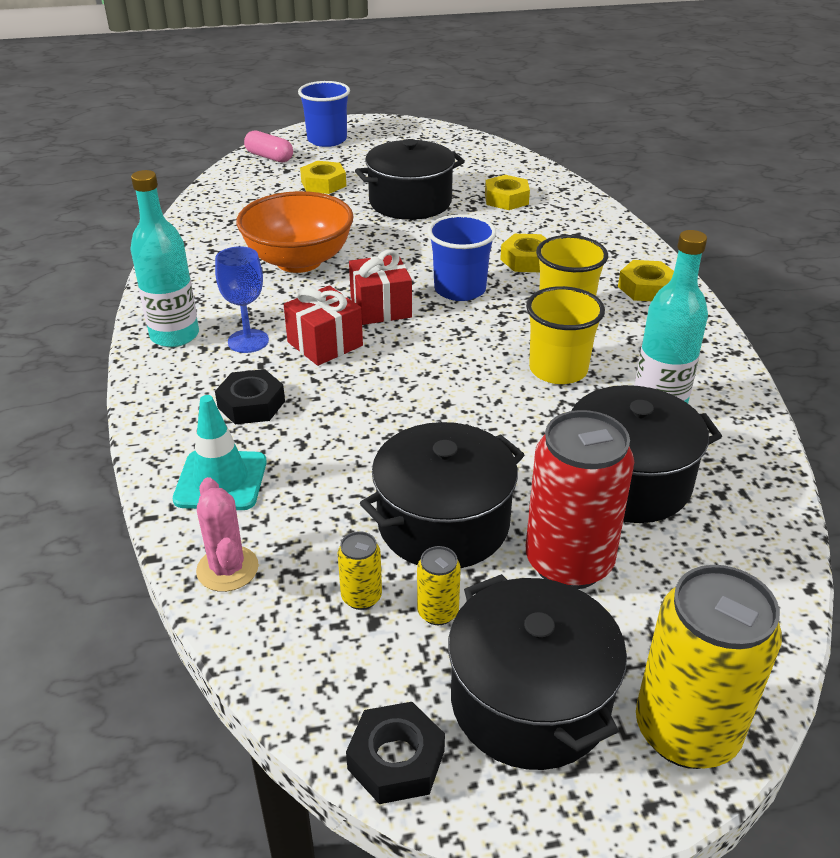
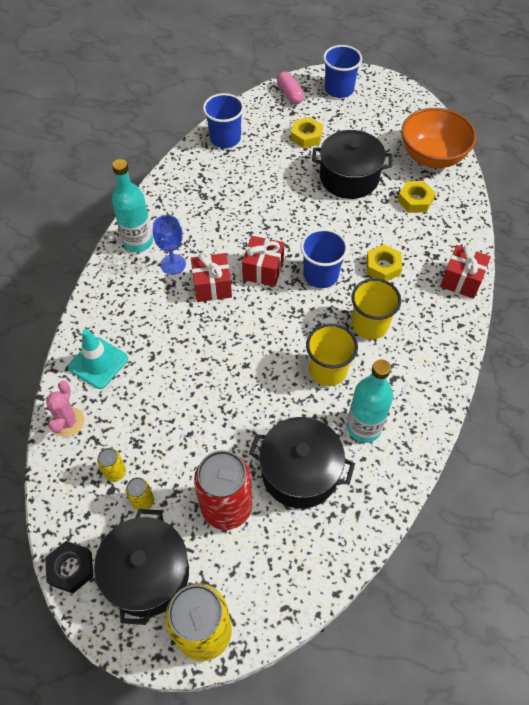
camera: 30 degrees right, 20 degrees up
(217, 211) = (225, 138): none -> blue cup
(251, 404) = (145, 315): black nut -> none
(299, 261) = (243, 207): orange bowl -> orange bowl (432, 157)
(443, 523) = (184, 448): black pot -> none
(626, 244) = (461, 280): none -> red gift
(646, 288) = (440, 327): yellow nut -> none

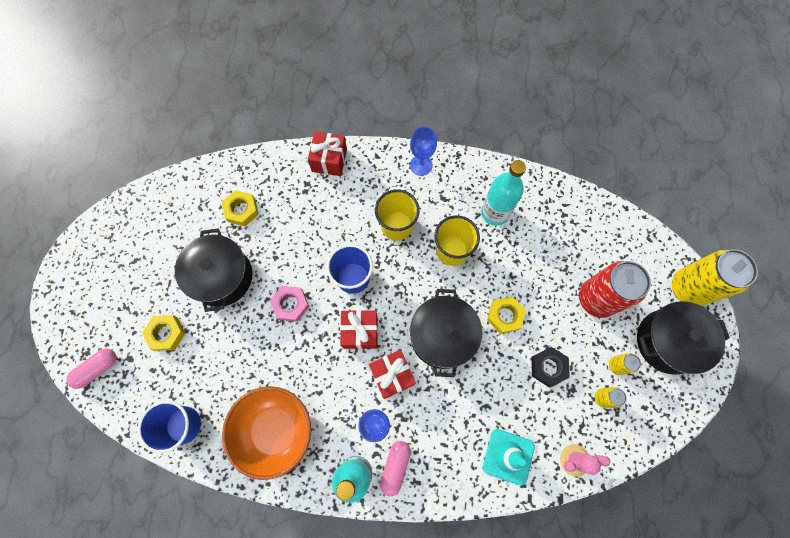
camera: 105 degrees left, 15 degrees up
(71, 569) = (688, 402): black nut -> black nut (548, 367)
(130, 271) = (395, 467): none -> pink capsule
(300, 472) = (548, 252): black pot -> black pot (442, 336)
(307, 222) = (291, 305): none -> pink nut
(339, 89) = (83, 315): blue cup -> none
(383, 266) = (330, 225): yellow nut -> yellow nut (505, 316)
(432, 157) = (178, 203): orange bowl -> orange bowl (275, 430)
(441, 366) = (421, 165): none -> blue goblet

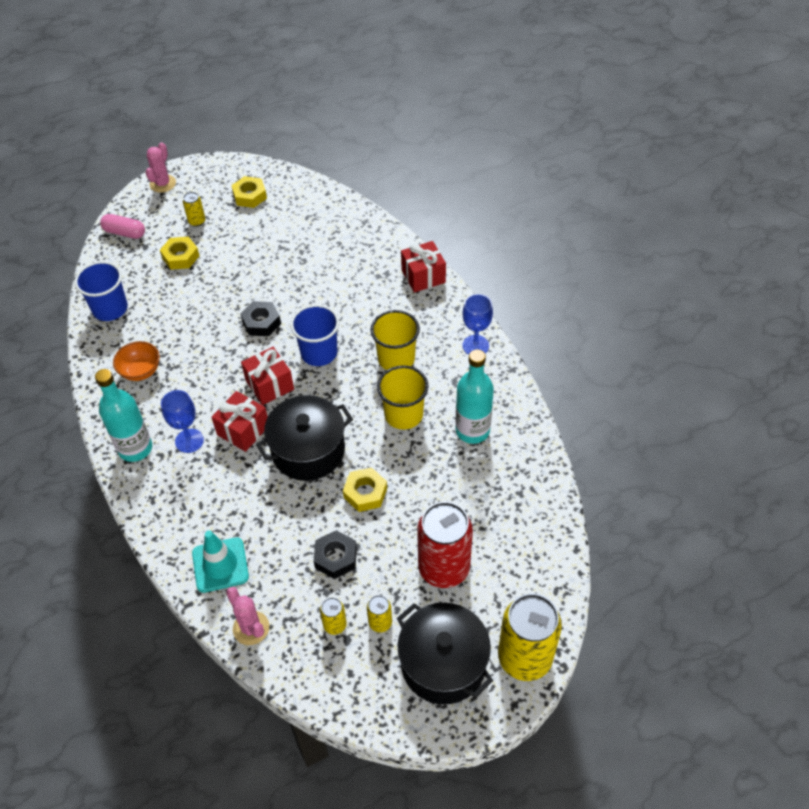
camera: 60 degrees right, 20 degrees down
(60, 305) = (162, 184): none -> pink cactus
(134, 299) = (197, 221): none -> yellow can
(222, 277) = (255, 264): black pot -> none
(241, 210) = (326, 244): yellow nut -> yellow nut (250, 196)
(275, 430) = (140, 371): orange bowl -> orange bowl, size x0.54
(291, 305) = (261, 322): pink nut -> black nut
(395, 467) = (157, 476): pink capsule -> none

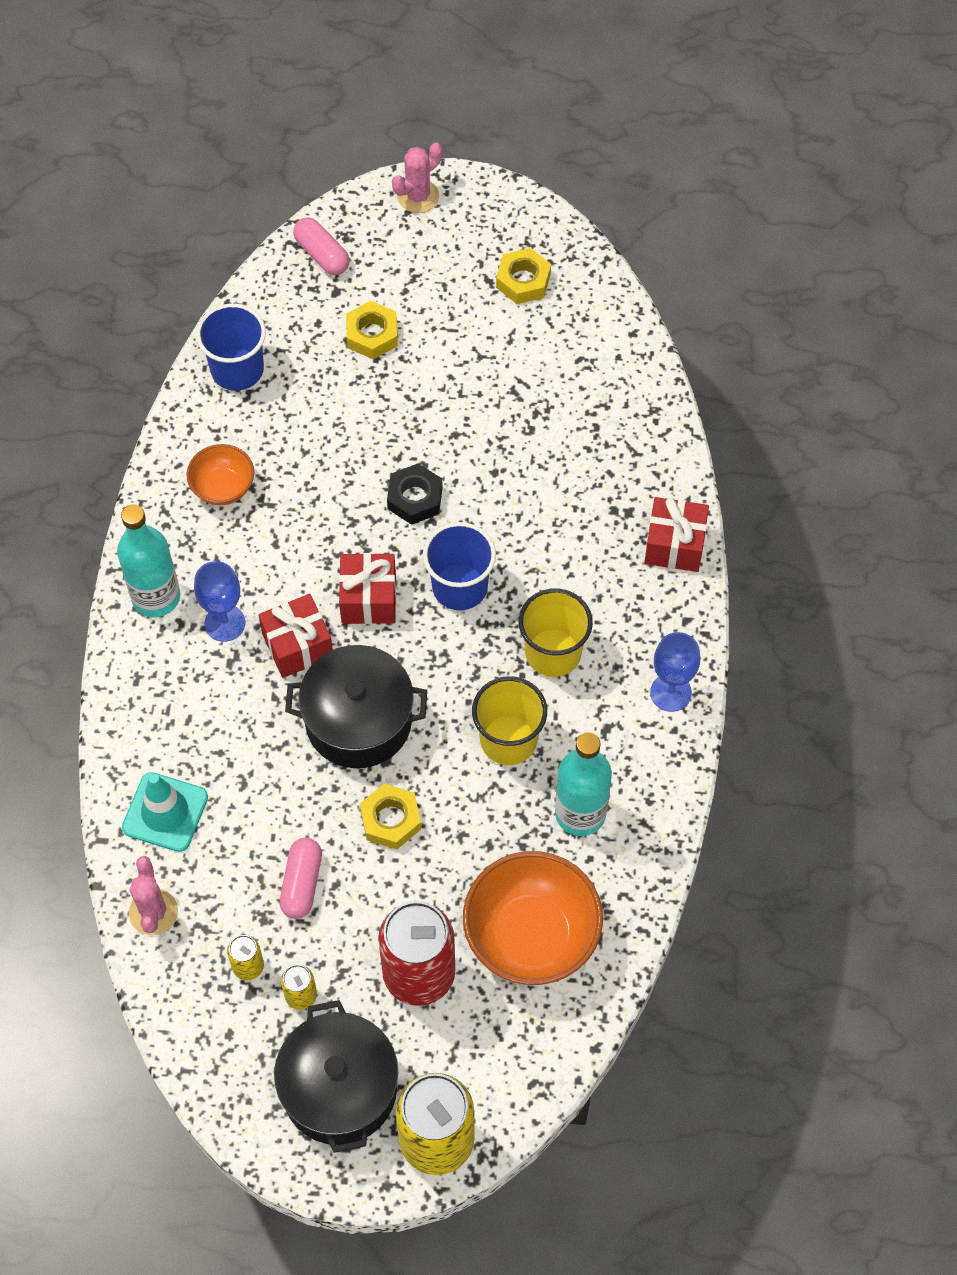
camera: 30 degrees right, 10 degrees up
(197, 221) = (427, 286): yellow can -> none
(336, 557) = (302, 883): black nut -> pink capsule
(493, 509) = (531, 935): none -> orange bowl

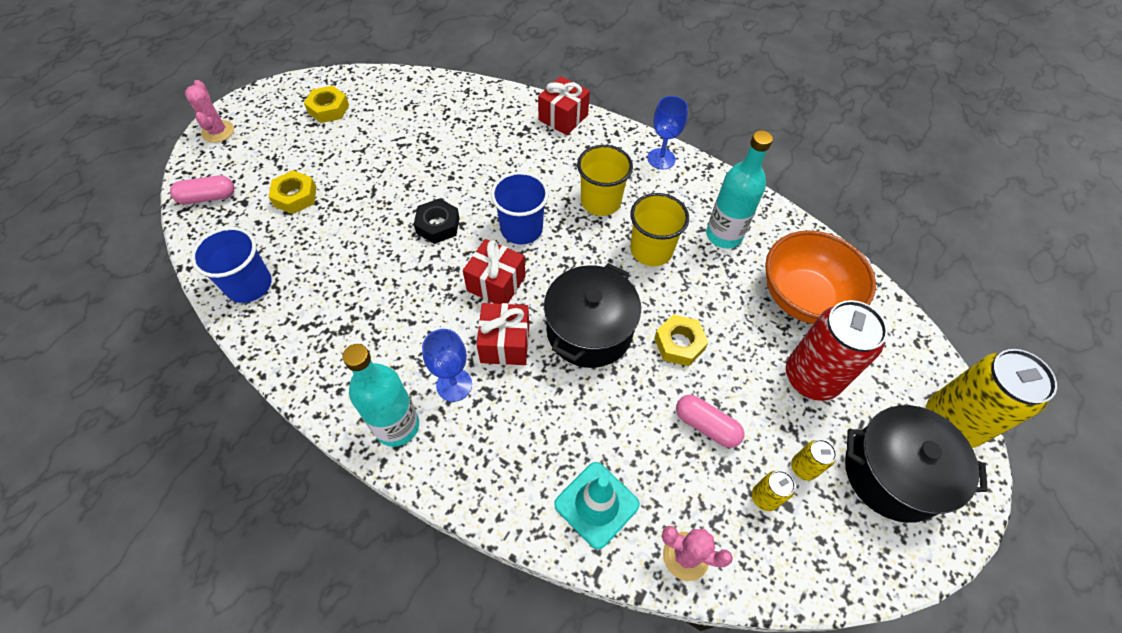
camera: 65 degrees left, 5 degrees down
(223, 487) = (338, 336): orange bowl -> none

